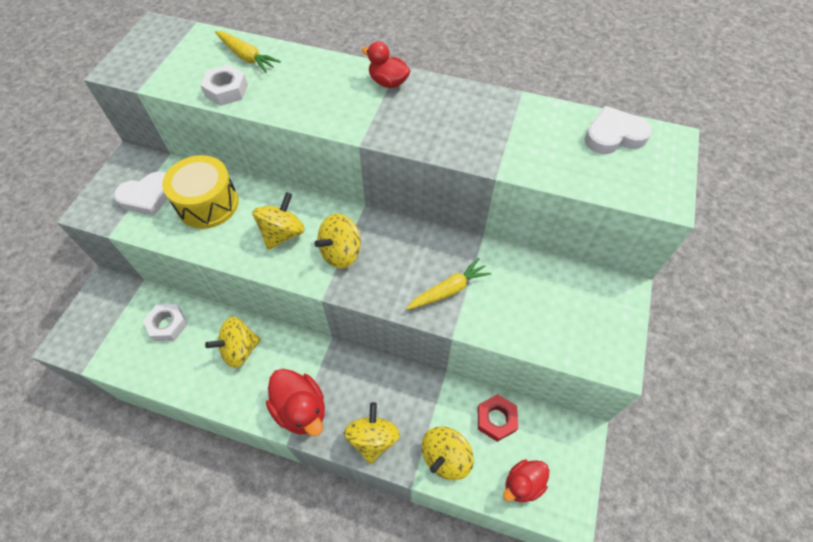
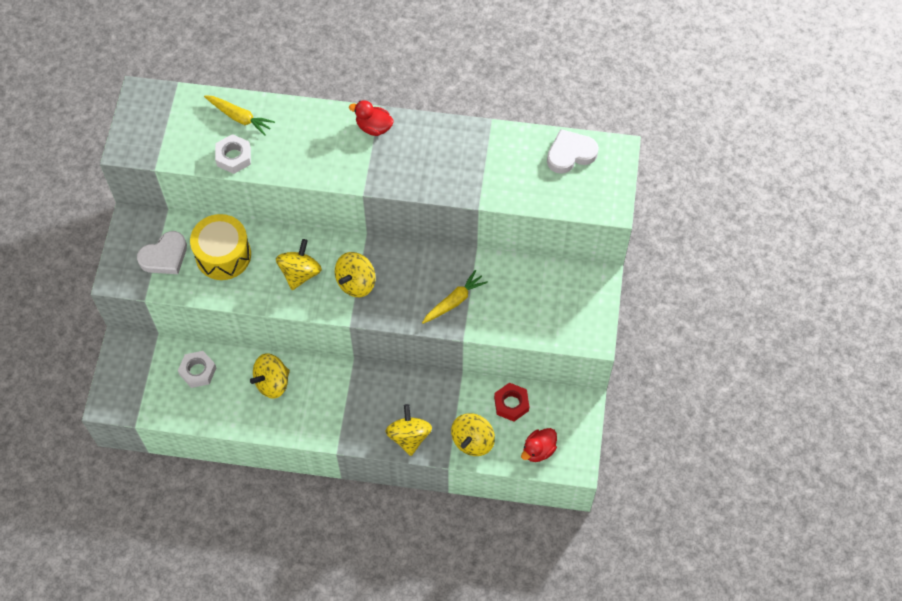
camera: 10 degrees left, 5 degrees up
(301, 409) = (342, 424): red duck -> none

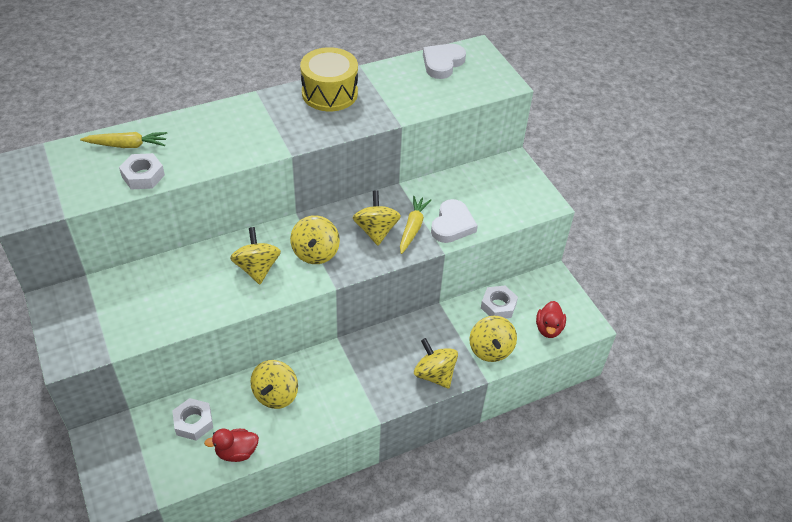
camera: 35 degrees left, 15 degrees down
(164, 256) = (108, 314): white heart -> white heart (452, 225)
(223, 255) = (170, 287): yellow drum -> yellow drum (329, 93)
(374, 127) = (262, 106): red duck -> red duck (236, 452)
(421, 287) = (376, 230): none -> yellow spinning top
(511, 404) = (498, 306): red nut -> white nut

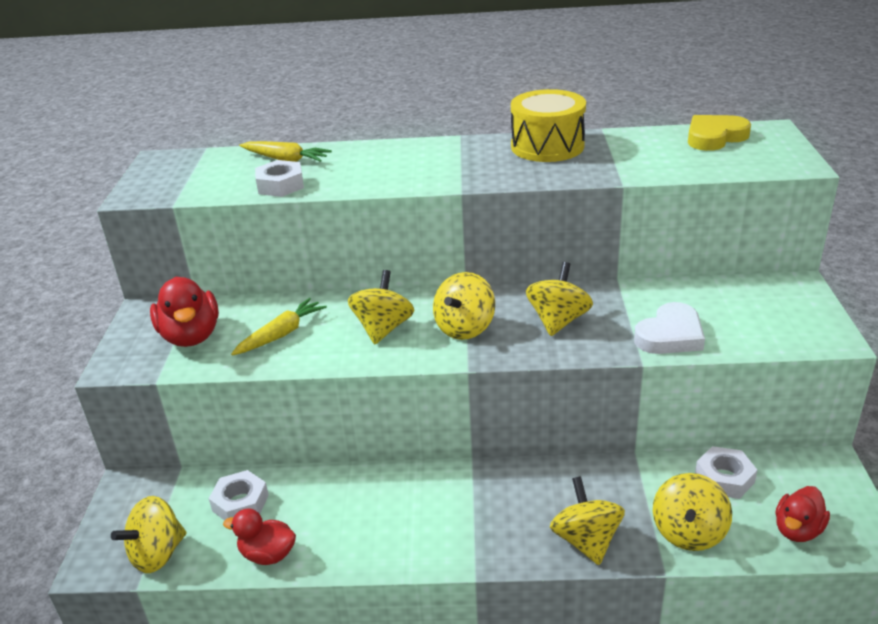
camera: 30 degrees right, 15 degrees down
(110, 314) = (191, 336): none -> red duck
(275, 395) = (356, 501): yellow spinning top -> yellow spinning top (157, 554)
(412, 228) = (610, 328): yellow carrot -> yellow carrot (281, 334)
(442, 63) = (714, 137): white heart -> yellow heart

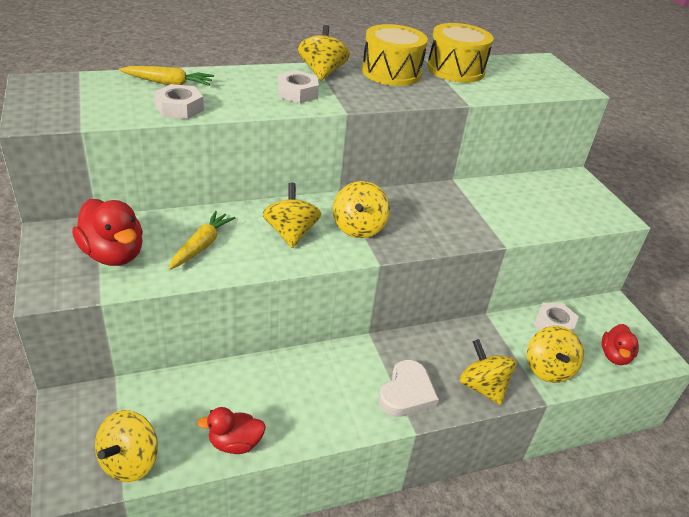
camera: 25 degrees left, 5 degrees up
(240, 503) = (188, 401): white nut -> white nut (297, 93)
(558, 321) = (428, 216): yellow spinning top -> yellow spinning top (322, 72)
(635, 142) = (455, 70): none -> yellow drum
(670, 335) = (513, 222): white heart -> white heart (406, 393)
(714, 137) = (509, 66): yellow heart -> none

